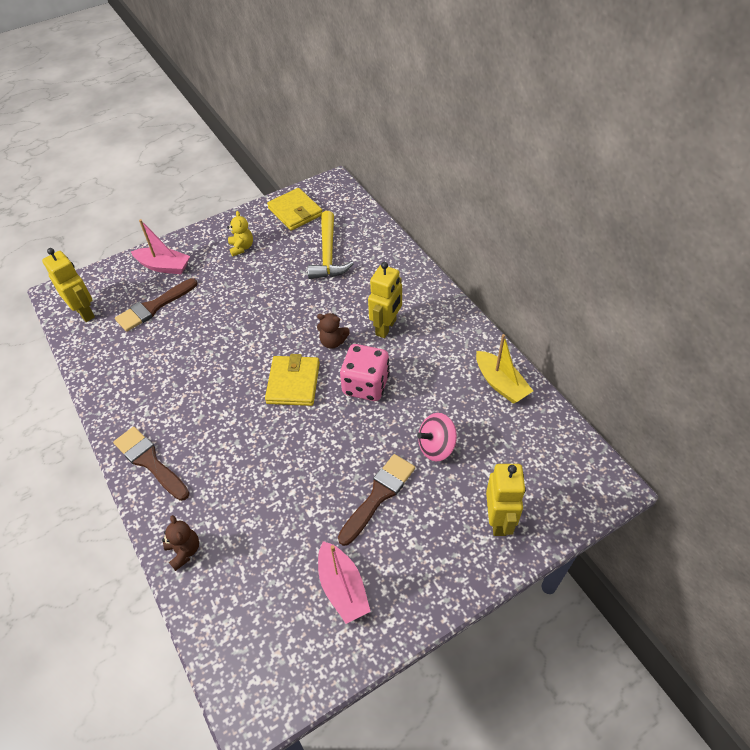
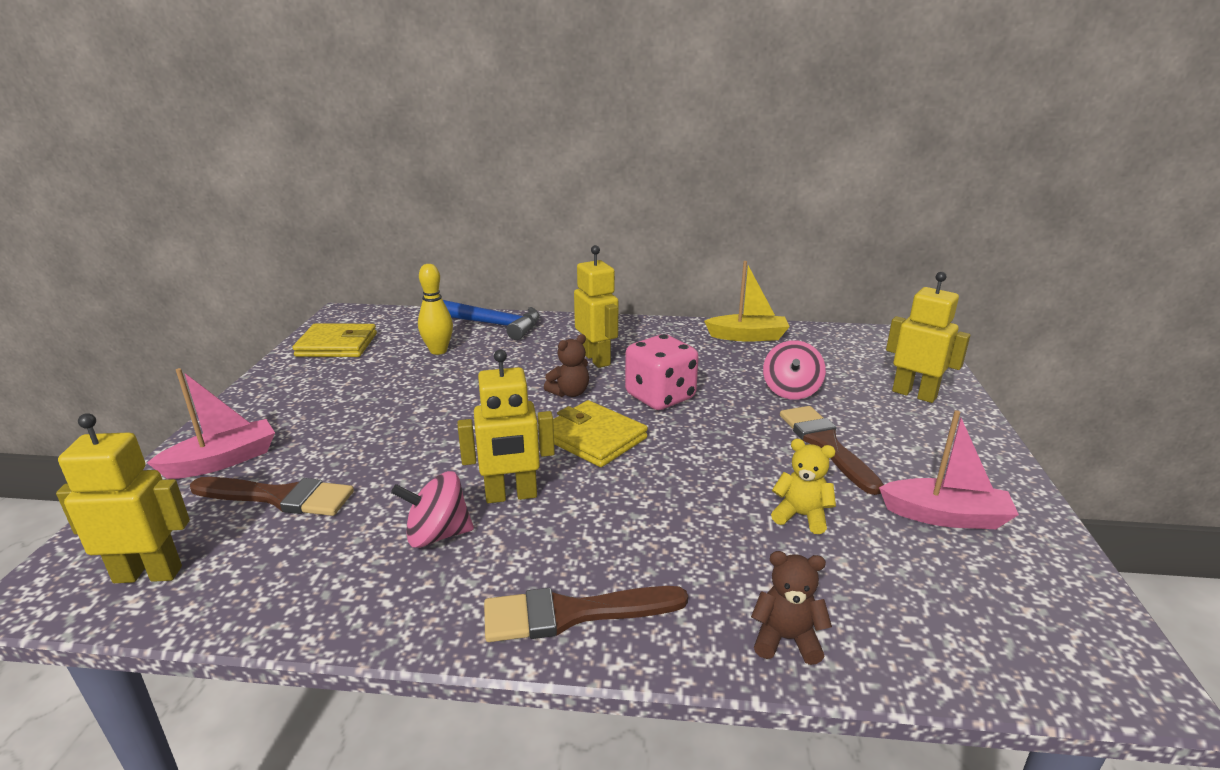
camera: 55 degrees left, 25 degrees down
(154, 307) = (279, 497): brown brush -> brown brush turned 75 degrees counterclockwise
(168, 379) = (437, 535): none -> pink spinning top
(215, 384) = (511, 496): none -> yellow robot
(241, 247) = (317, 394): yellow teddy bear -> yellow teddy bear (801, 516)
(328, 254) = (438, 351): yellow hammer -> yellow bowling pin
(384, 250) = (491, 324): none -> blue hammer

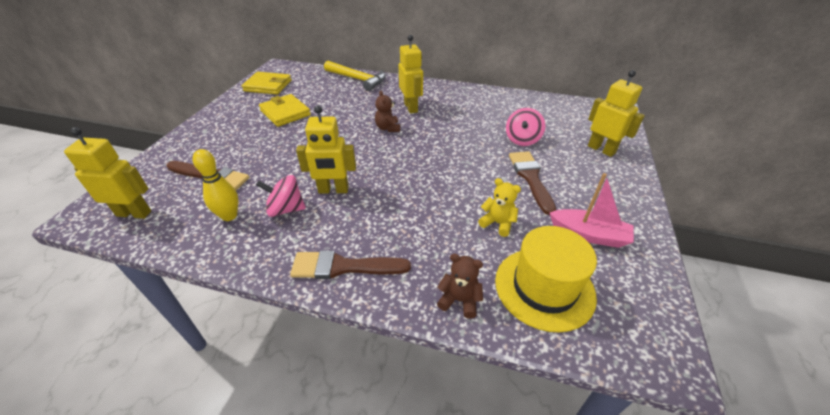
camera: 10 degrees right, 15 degrees up
(223, 461) = (188, 151): pink boat -> none
(438, 351) = (322, 94): yellow bowling pin -> yellow bowling pin (229, 216)
(491, 324) = (357, 79): blue hammer -> yellow hammer
(569, 393) = (388, 128): brown teddy bear -> brown teddy bear turned 105 degrees clockwise
(594, 438) = (392, 159): yellow wallet -> yellow wallet (285, 113)
(660, 397) = (440, 136): pink dice -> none
(748, 336) = (508, 100): yellow boat -> none
(910, 601) = (544, 287): none -> yellow hat

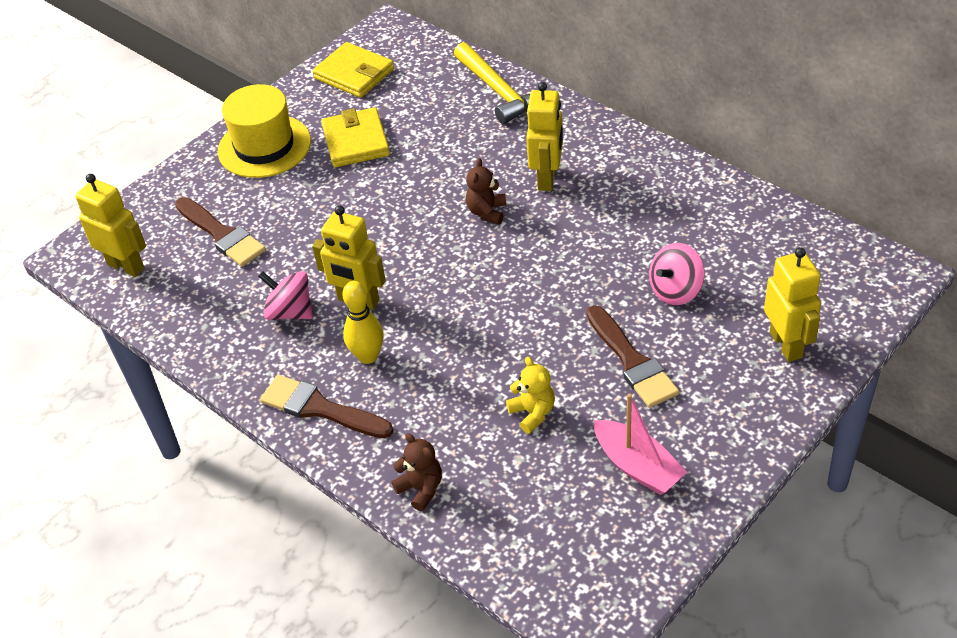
camera: 30 degrees right, 5 degrees up
(229, 216) = (225, 302): yellow bowling pin -> yellow bowling pin (368, 356)
(531, 178) = (631, 361): brown brush -> brown brush turned 135 degrees clockwise
(544, 287) = (525, 508): yellow hat -> yellow hat (264, 146)

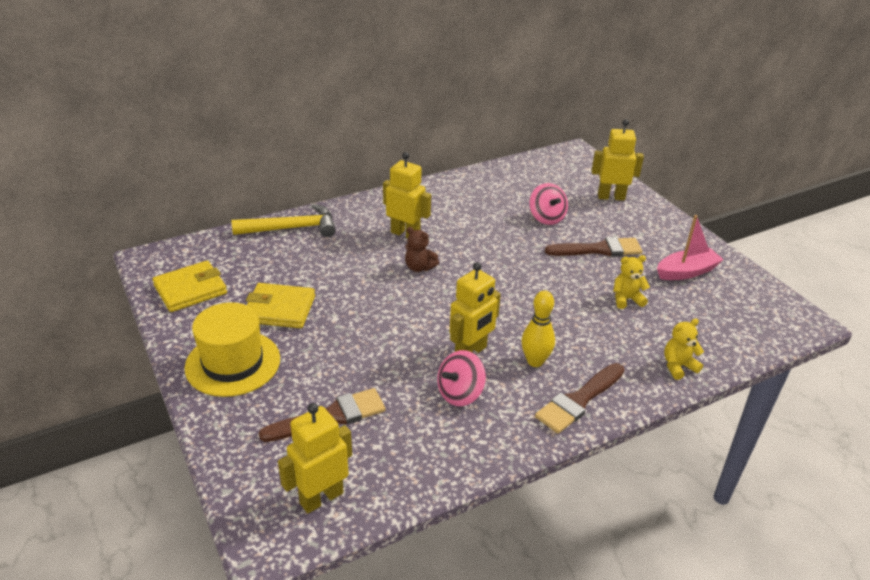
camera: 75 degrees left, 10 degrees down
(421, 488) = (678, 366): brown teddy bear -> yellow teddy bear

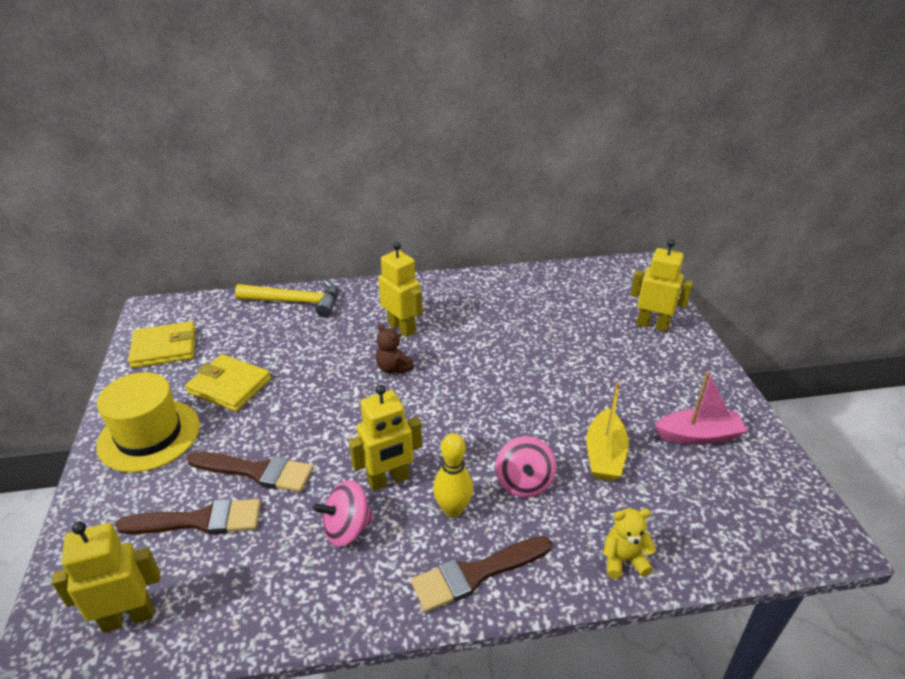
camera: 20 degrees right, 0 degrees up
(546, 218) = (563, 337): pink spinning top -> pink spinning top (524, 482)
(598, 249) = (603, 386): brown brush -> brown brush (256, 471)
(626, 299) = (604, 455): yellow teddy bear -> yellow boat

